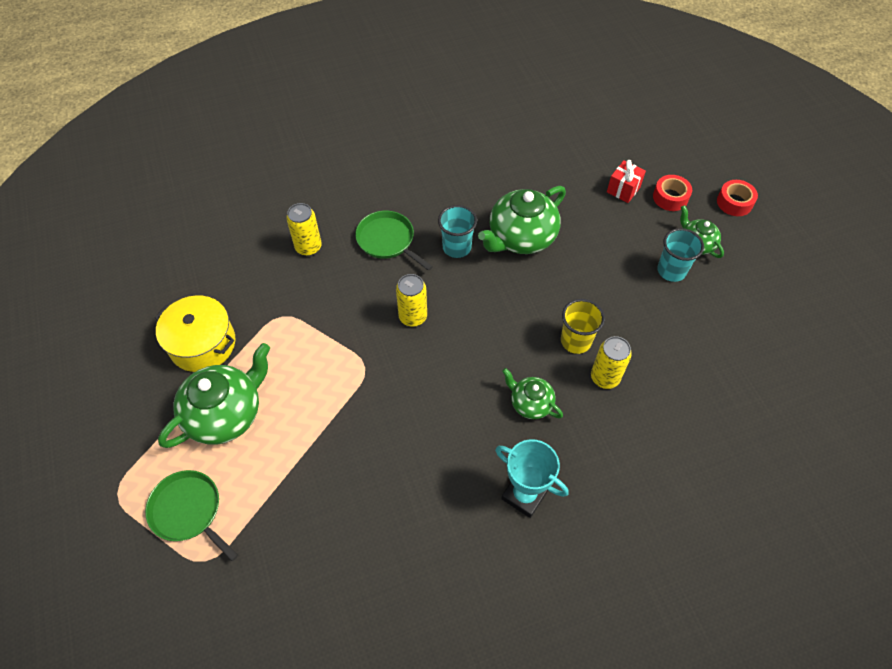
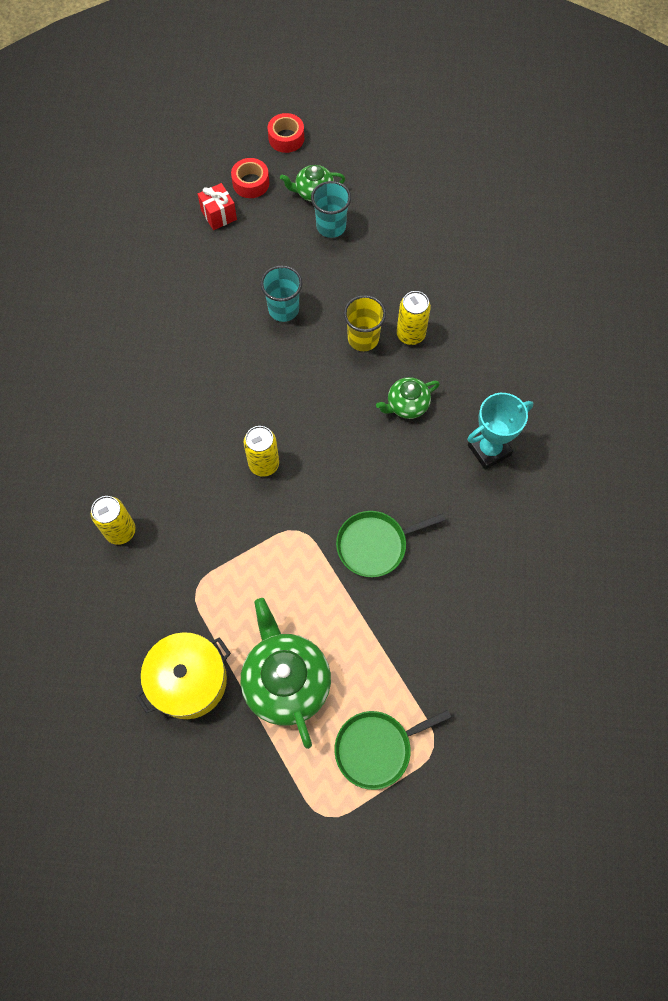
camera: 65 degrees left, 10 degrees up
(388, 240) = (157, 450): green pan -> green pan (375, 545)
(457, 247) = (203, 390): turquoise cup -> turquoise cup (283, 309)
(521, 237) = (224, 328): green teapot -> none

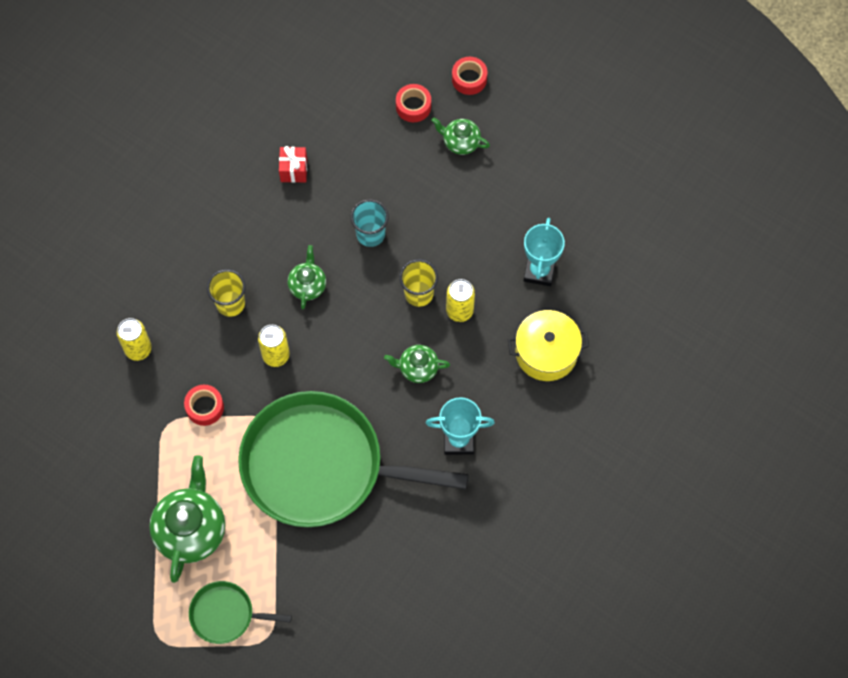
camera: 30 degrees right, 0 degrees up
(188, 439) = (230, 303): none -> yellow cup
(188, 680) = (122, 489): yellow pot -> yellow pot (546, 352)
(219, 215) = (369, 122): red gift -> red gift (294, 170)
(224, 551) = (205, 407): none -> red tape
(253, 384) = (307, 285): none -> green teapot
(331, 226) = (455, 181): turquoise cup -> none
(375, 545) = (320, 465): green pan -> green pan, size x2.29
(458, 265) = (539, 271): none -> turquoise trophy

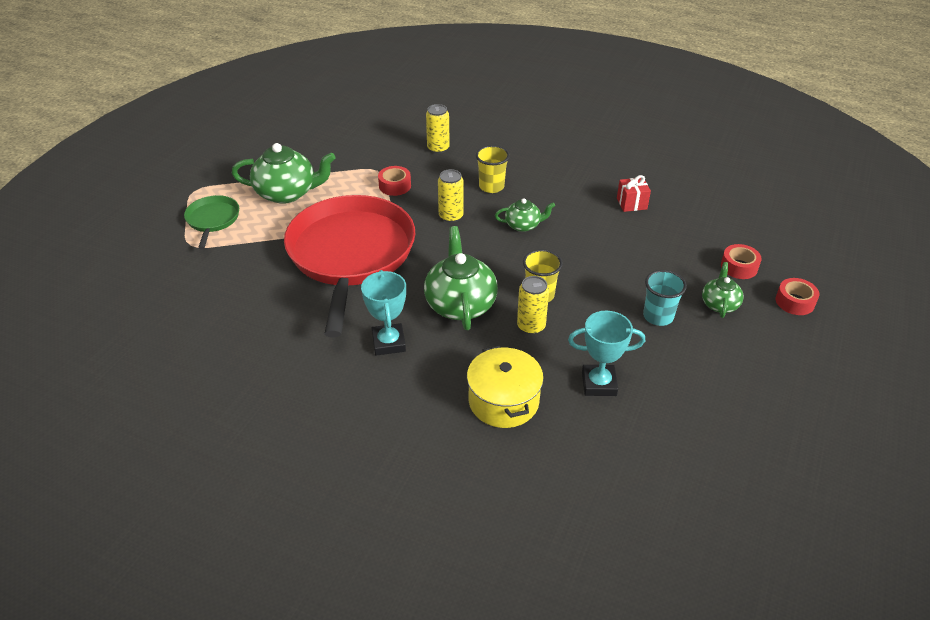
camera: 80 degrees right, 25 degrees down
(320, 465) = (351, 255): green pan -> red pan
(370, 234) = (589, 256): turquoise cup -> turquoise cup (658, 316)
(417, 368) = (460, 304): green teapot -> green teapot, size x1.83

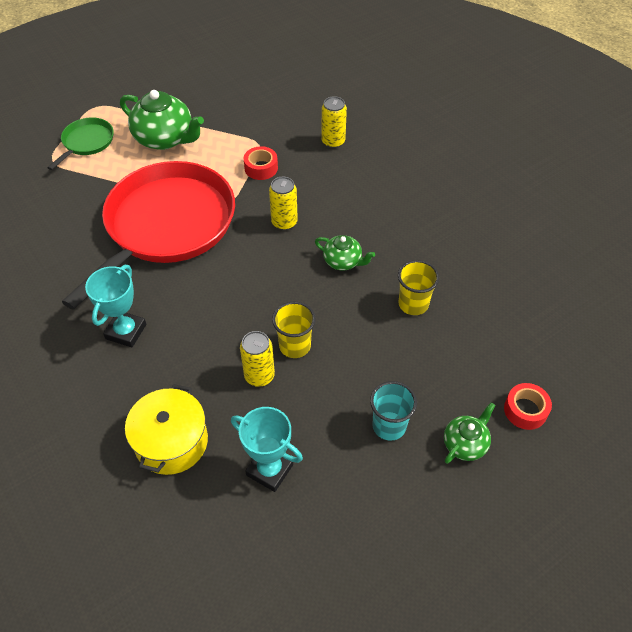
camera: 30 degrees right, 10 degrees up
(460, 304) = (216, 321): green teapot -> none
(491, 186) = (348, 205): yellow cup -> yellow cup (413, 304)
(631, 203) = (473, 283): red gift -> none
(795, 302) = (552, 482): red tape -> none

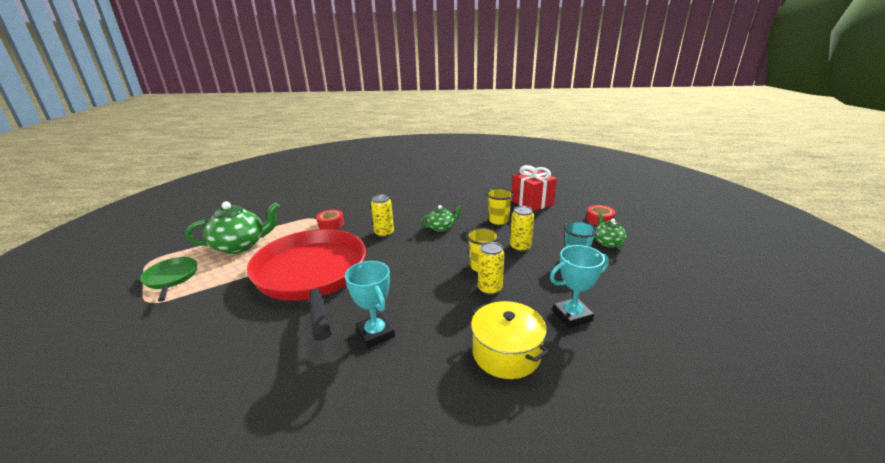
camera: 50 degrees left, 25 degrees down
(333, 142) = (354, 198): yellow can -> yellow can (520, 247)
(501, 312) = (532, 202): none -> red gift

